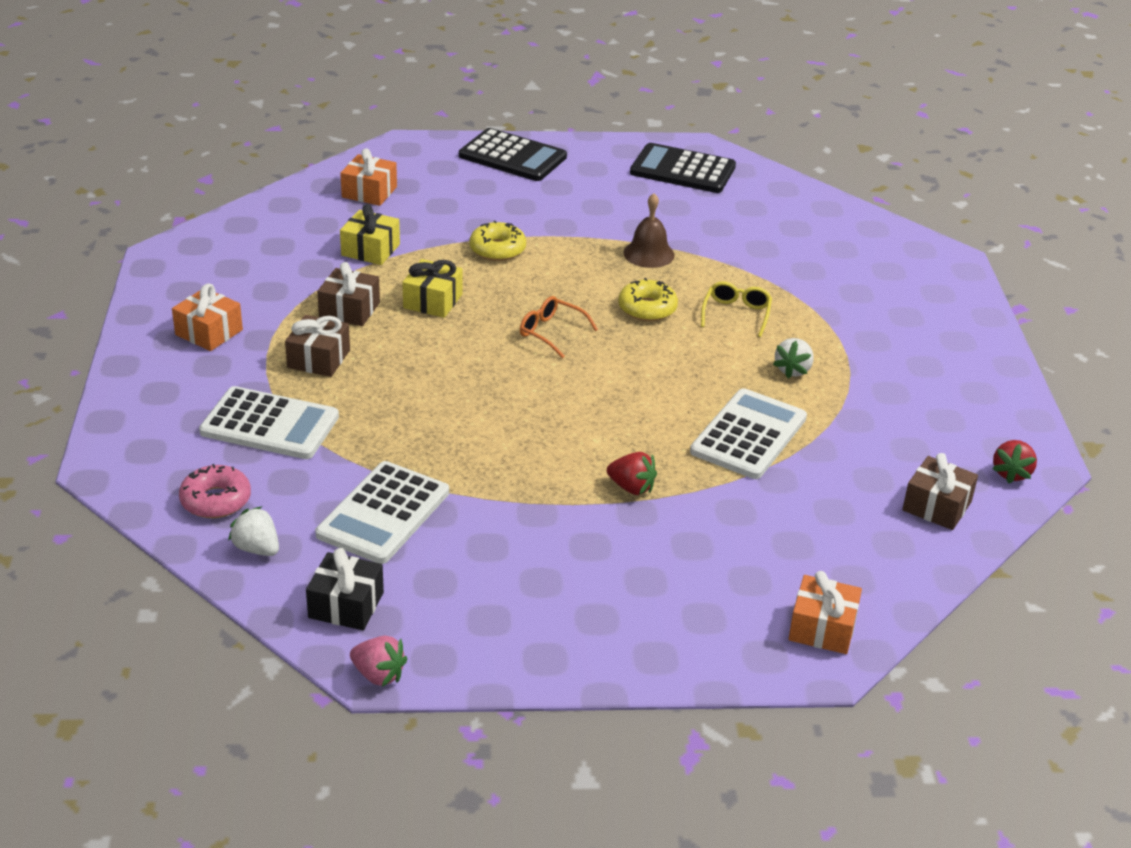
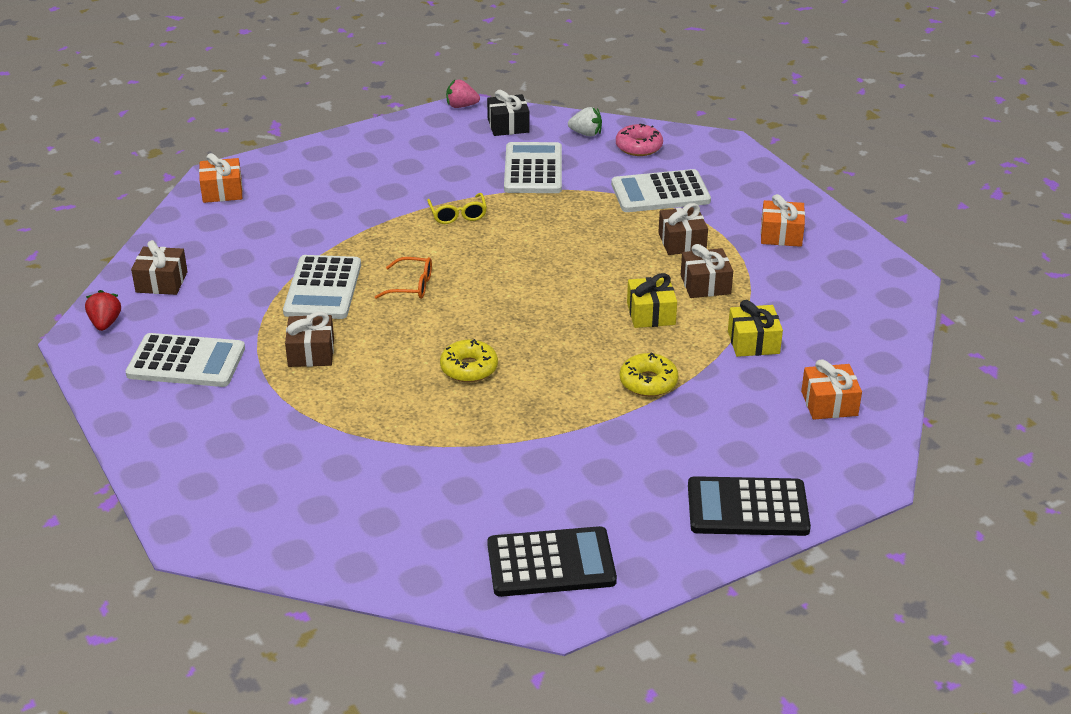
camera: 155 degrees right, 0 degrees up
(551, 332) = (532, 319): orange glasses -> orange glasses (411, 286)
(631, 487) = (387, 229): red strawberry -> none
(649, 254) = (508, 428): brown bell -> none
(736, 314) = (387, 390): yellow glasses -> yellow glasses (458, 215)
(793, 370) = (311, 352): white strawberry -> brown gift
(926, 401) = (186, 362): none -> white calculator

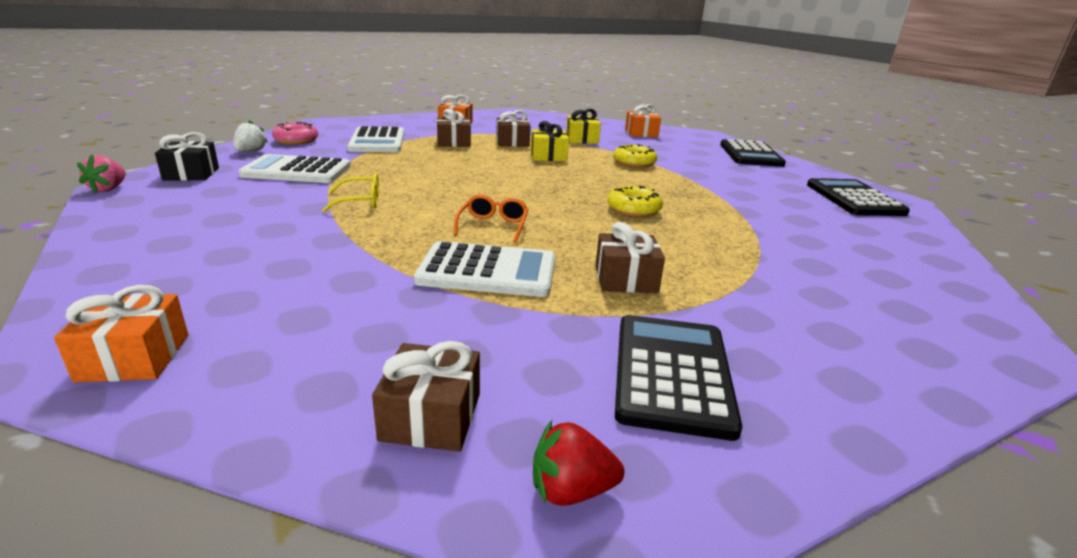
camera: 90 degrees left, 10 degrees down
(186, 362) = (672, 374): white calculator -> black calculator

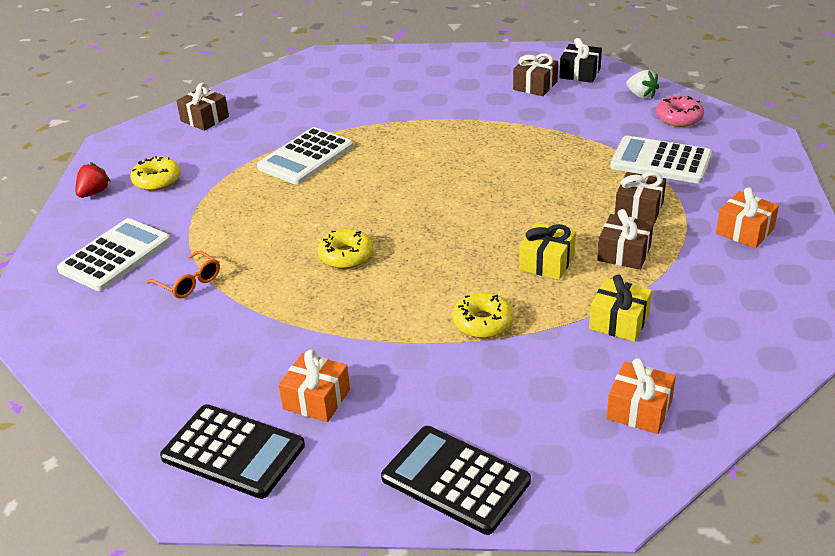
camera: 125 degrees right, 10 degrees up
(109, 189) = (556, 49): pink strawberry -> none
(134, 357) = (314, 67): orange gift -> orange gift (316, 399)
(297, 171) = (565, 112): white calculator -> white calculator (115, 255)
(361, 201) = (466, 131): yellow glasses -> none
(493, 226) = (372, 175): orange glasses -> orange glasses (189, 282)
(571, 490) = (138, 136): red strawberry -> red strawberry (94, 193)
(626, 279) = (245, 202): brown gift -> brown gift (535, 86)
(672, 374) = (157, 180): black calculator -> yellow donut

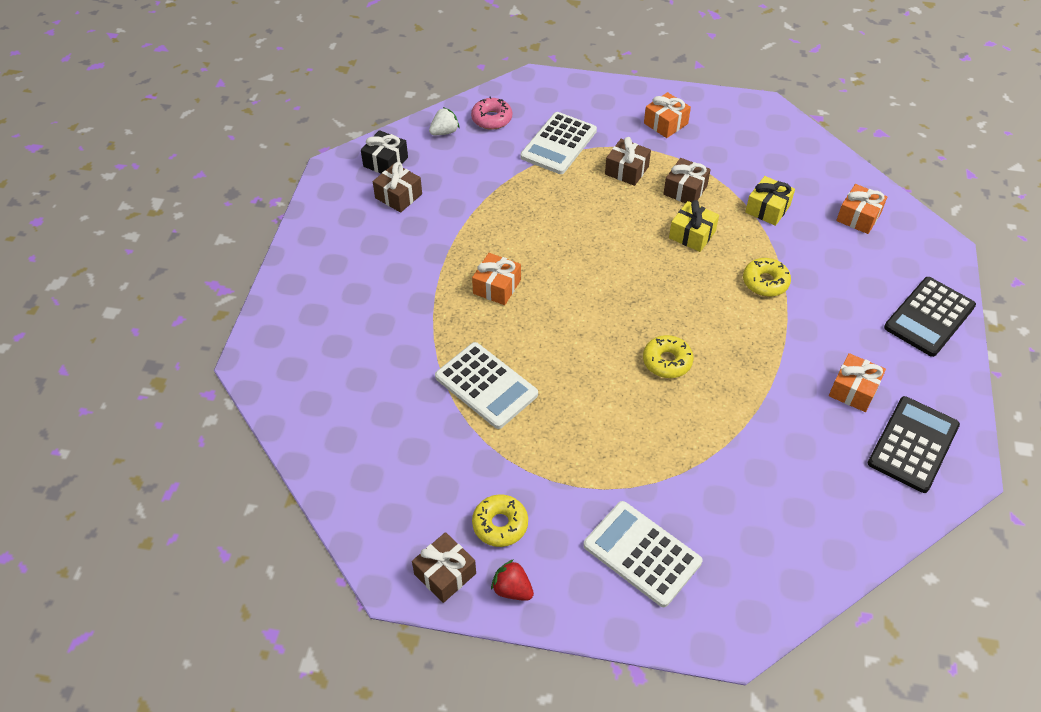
camera: 85 degrees left, 15 degrees up
(189, 282) = (695, 484): orange glasses -> none
(205, 119) = (369, 482): brown gift -> brown gift (445, 574)
(429, 149) = (497, 287): none -> orange gift

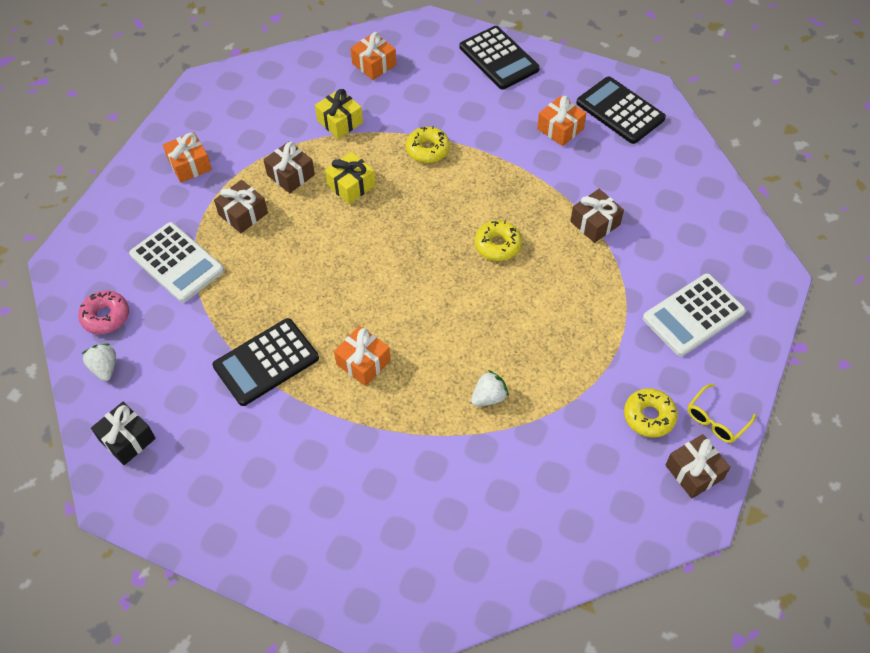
camera: 75 degrees left, 5 degrees up
(398, 196) = (191, 434): brown gift -> brown gift (595, 223)
(478, 223) = (266, 362): none -> black calculator
(486, 386) = (489, 397): white calculator -> white strawberry
(512, 589) = (716, 420): red strawberry -> yellow glasses

